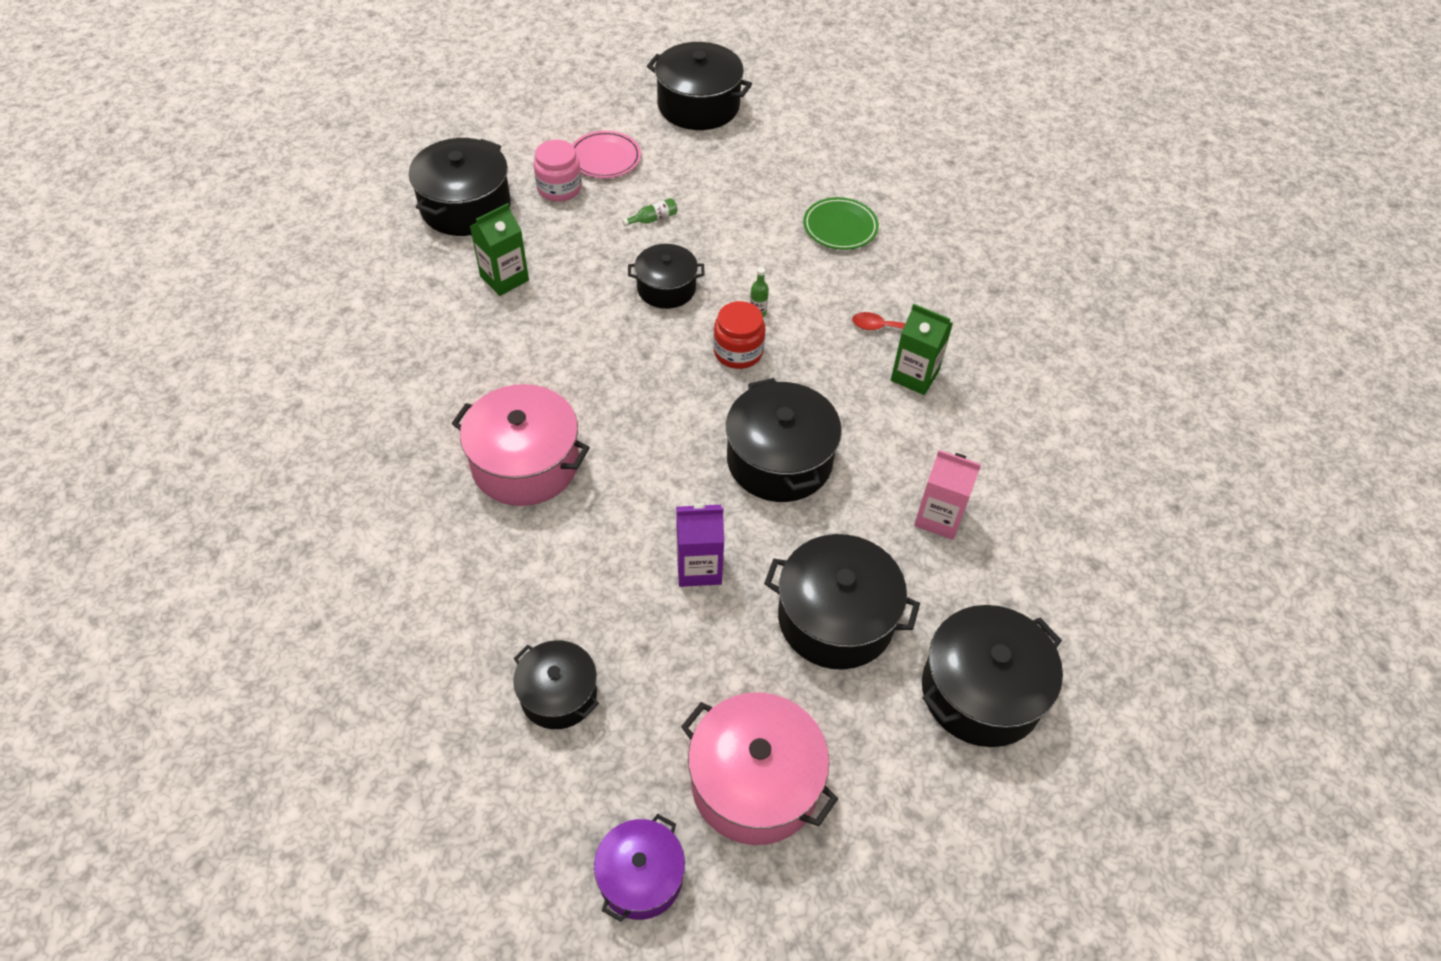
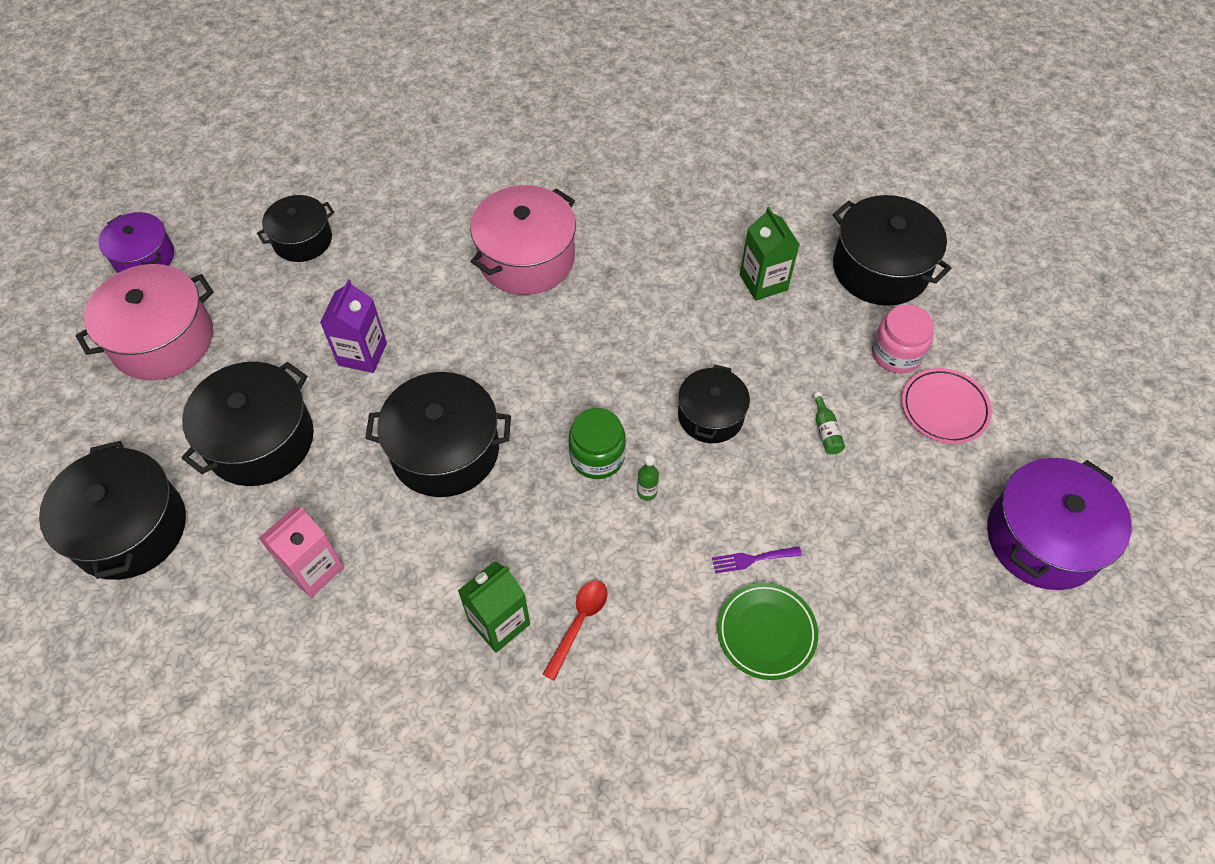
camera: 110 degrees right, 5 degrees up
(698, 105) = (1043, 538): black pot -> purple pot
(738, 352) = (597, 456): red jar -> green jar
(786, 243) = (752, 559): none -> purple fork

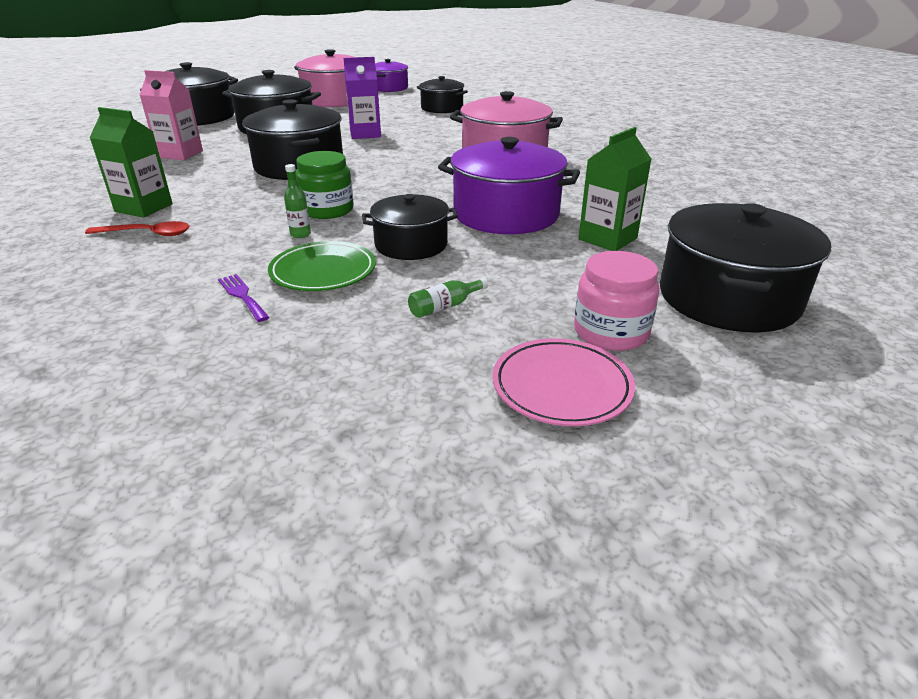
camera: 65 degrees right, 25 degrees down
(766, 632) = (147, 321): green plate -> green plate (323, 271)
(1043, 538) = (386, 546): purple pot -> purple pot (506, 214)

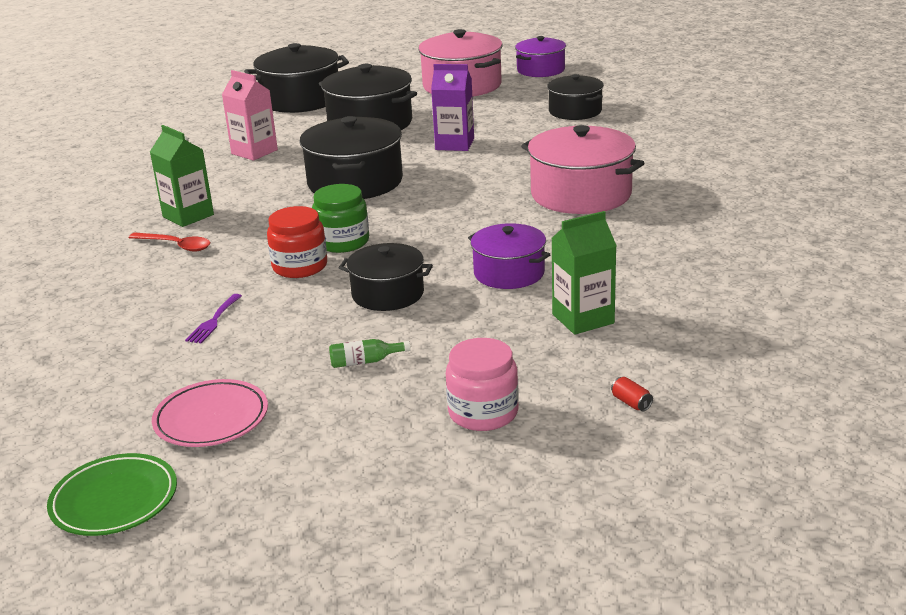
camera: 25 degrees right, 5 degrees down
(242, 296) = (213, 321): purple fork -> purple fork turned 150 degrees counterclockwise
(300, 234) = (300, 266): green bottle -> red jar
(323, 271) = (292, 309): green plate -> green plate (114, 500)
(506, 214) = (509, 273): purple pot -> purple pot, size x0.62
(561, 387) = (395, 448): pink plate -> pink plate (211, 419)
(728, 298) = (631, 403): black pot -> red can

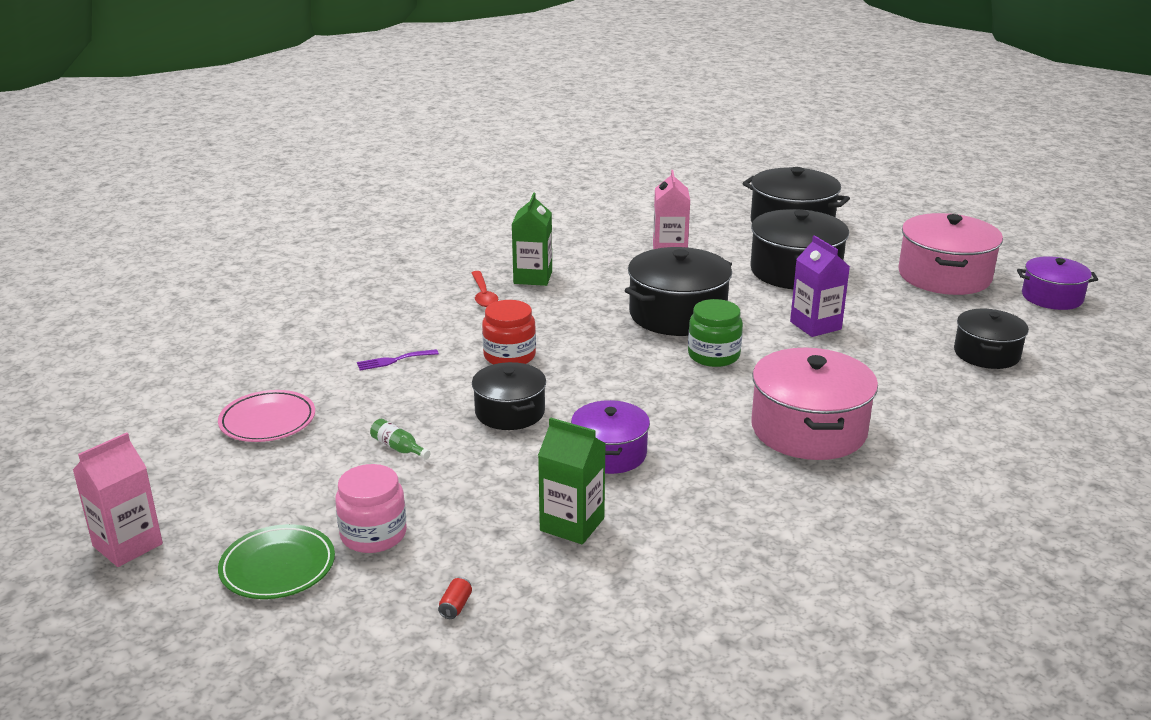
camera: 50 degrees right, 0 degrees up
(114, 500) = (148, 432): green plate -> green plate (278, 567)
(318, 564) = (127, 545): none -> pink carton
(342, 242) = (569, 355): green jar -> green jar (713, 355)

